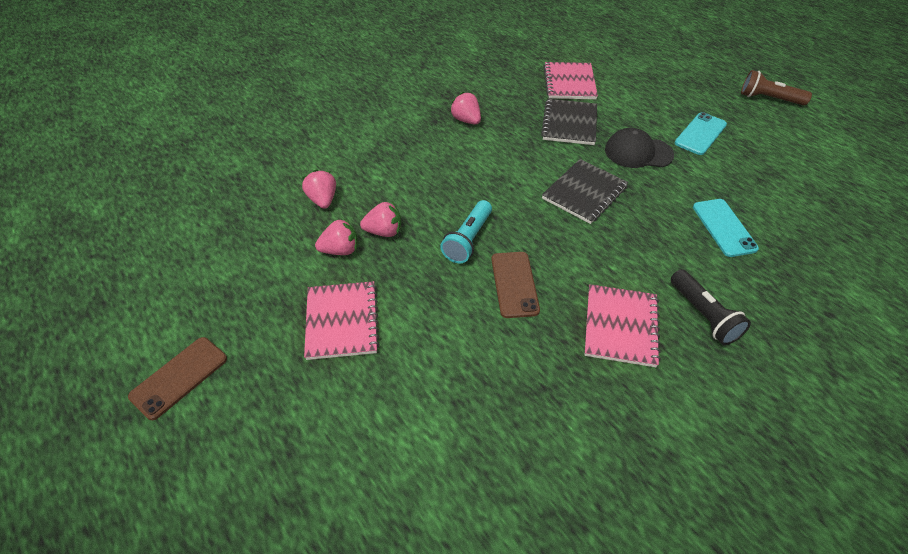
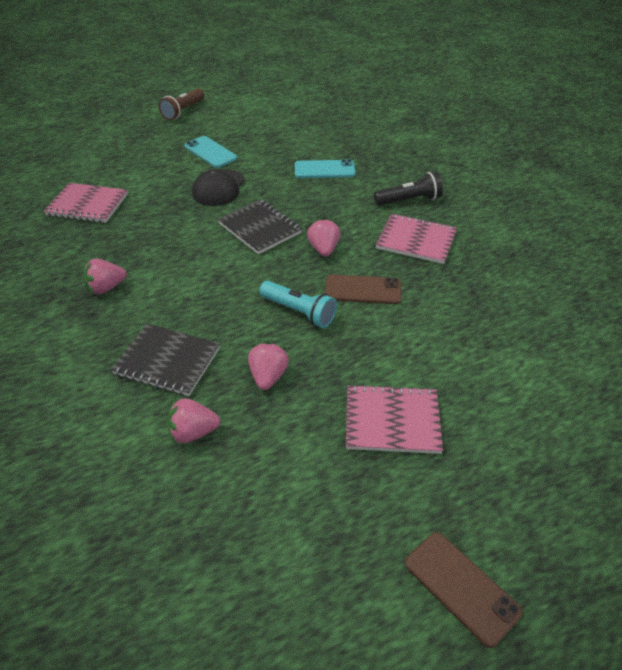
camera: 80 degrees left, 5 degrees down
(340, 250) = (287, 418): pink strawberry -> pink strawberry (323, 249)
(569, 124) = (156, 218): black notebook -> black notebook (167, 361)

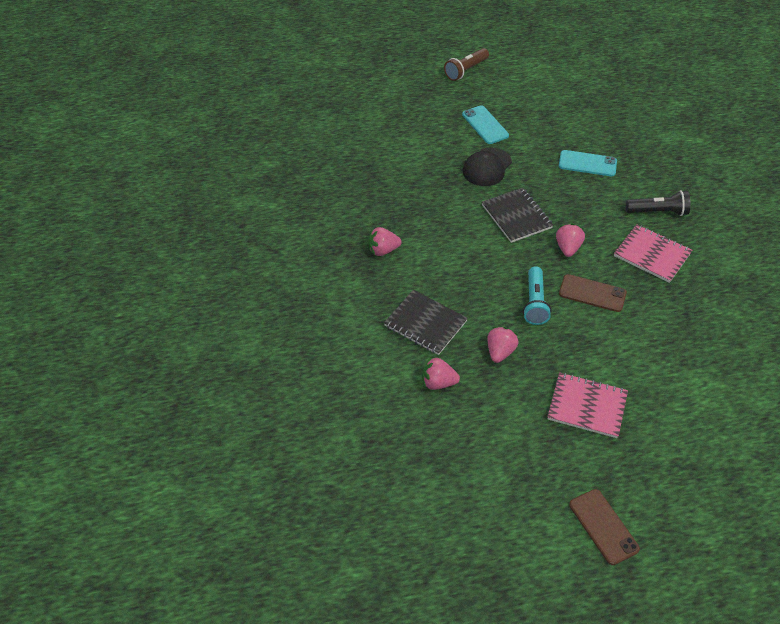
camera: 15 degrees right, 5 degrees up
(87, 205) = (372, 165): pink notebook -> none
(299, 312) = (534, 303): turquoise flashlight -> turquoise flashlight turned 45 degrees clockwise

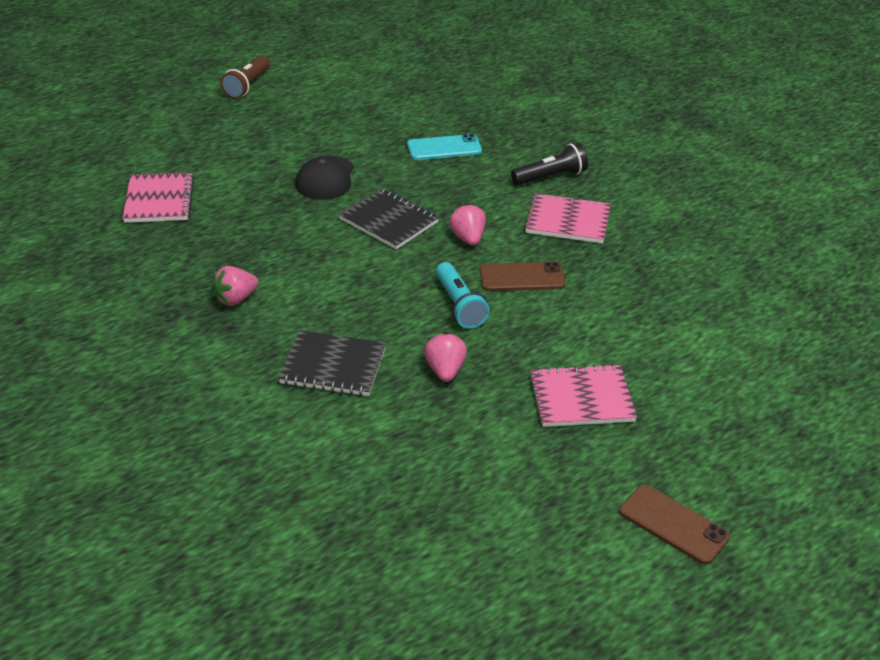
camera: 25 degrees left, 10 degrees down
(365, 154) = (159, 200): none -> pink notebook
(438, 383) = (384, 428): pink strawberry -> none
(485, 125) = (300, 136): turquoise phone -> none

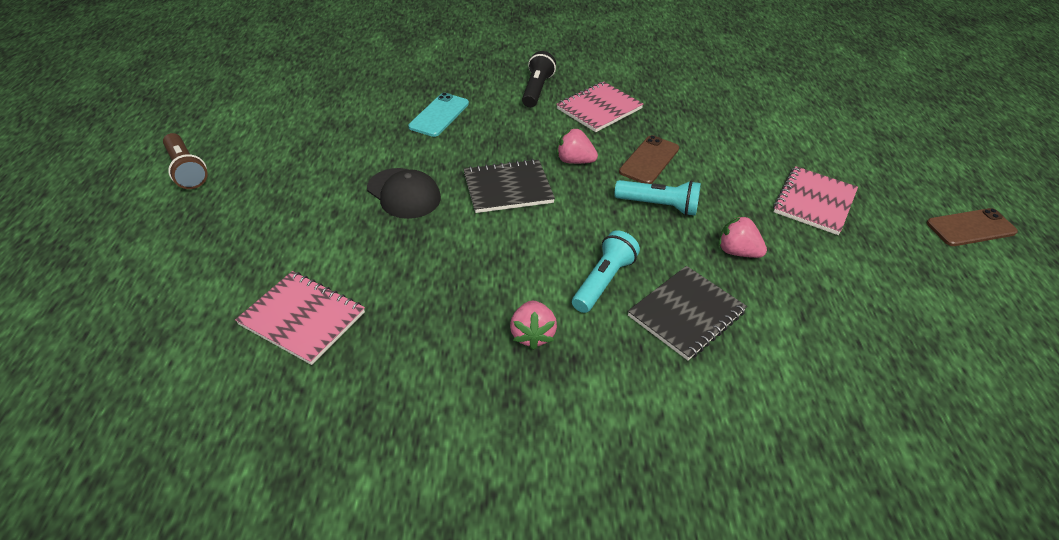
camera: 55 degrees left, 5 degrees up
(327, 310) = (603, 281): none -> turquoise flashlight

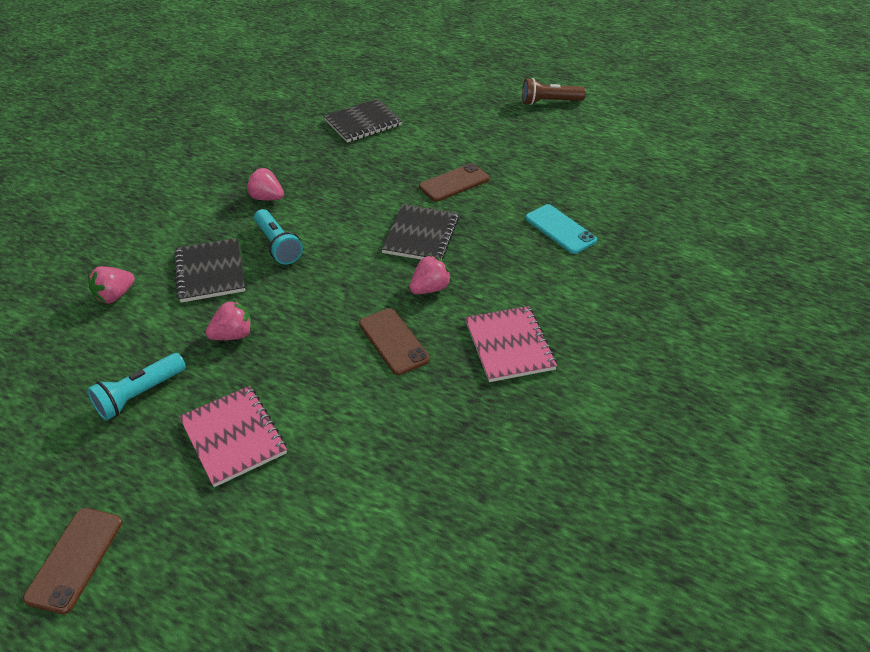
camera: 120 degrees right, 0 degrees up
(302, 318) = (363, 123): pink notebook -> black notebook
(404, 193) = (454, 183): black cap -> brown phone
(537, 90) = (575, 311): black flashlight -> none
(658, 206) = (327, 315): turquoise flashlight -> turquoise flashlight (139, 394)
(791, 375) = (115, 296): none -> pink strawberry

